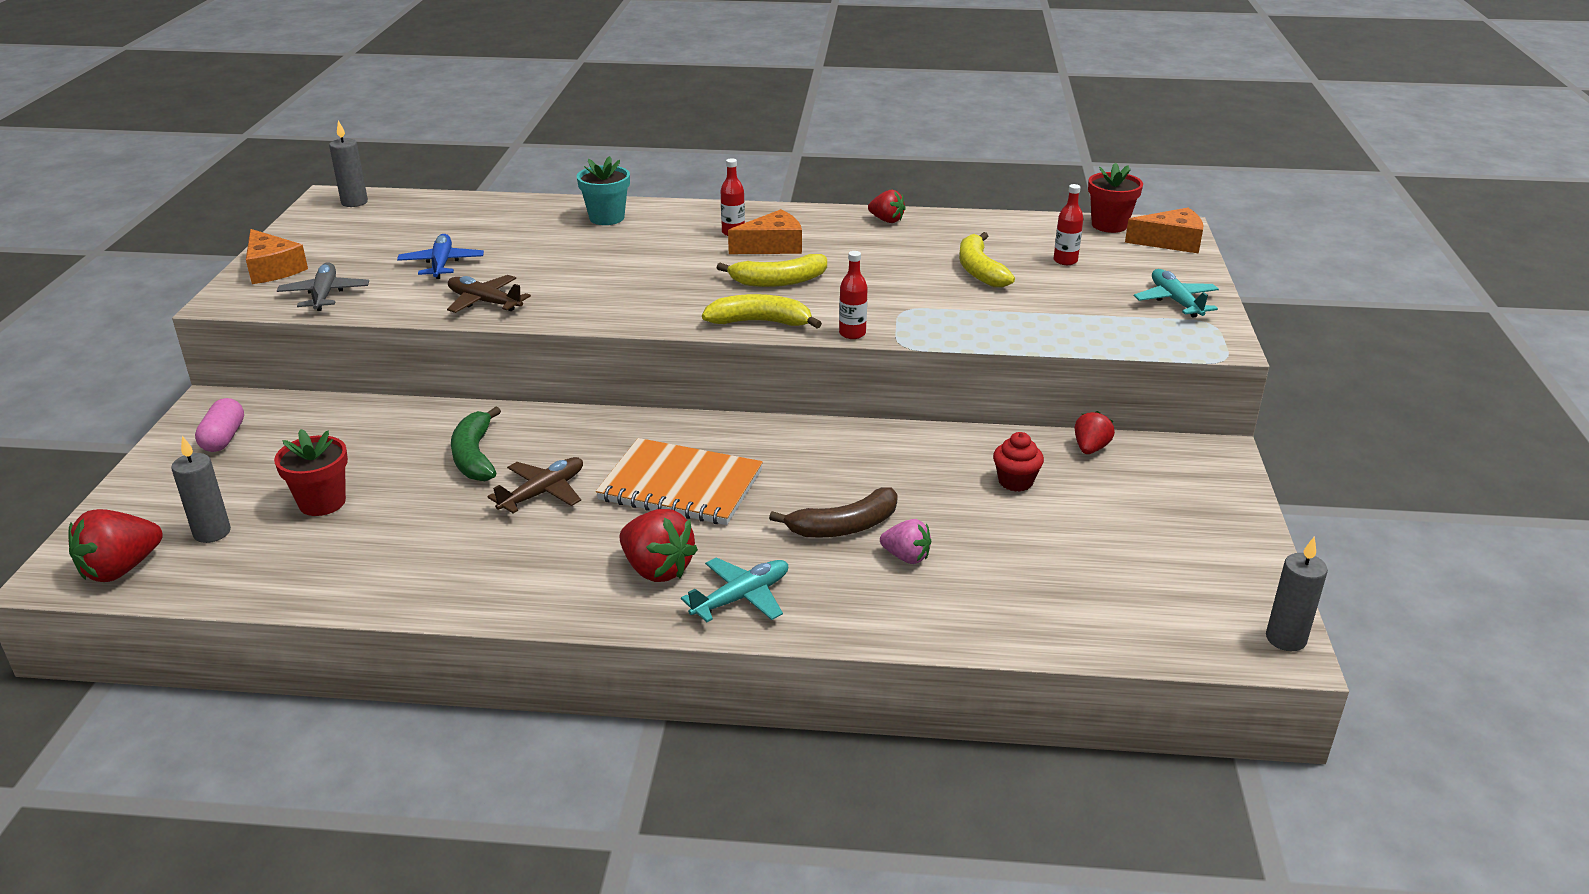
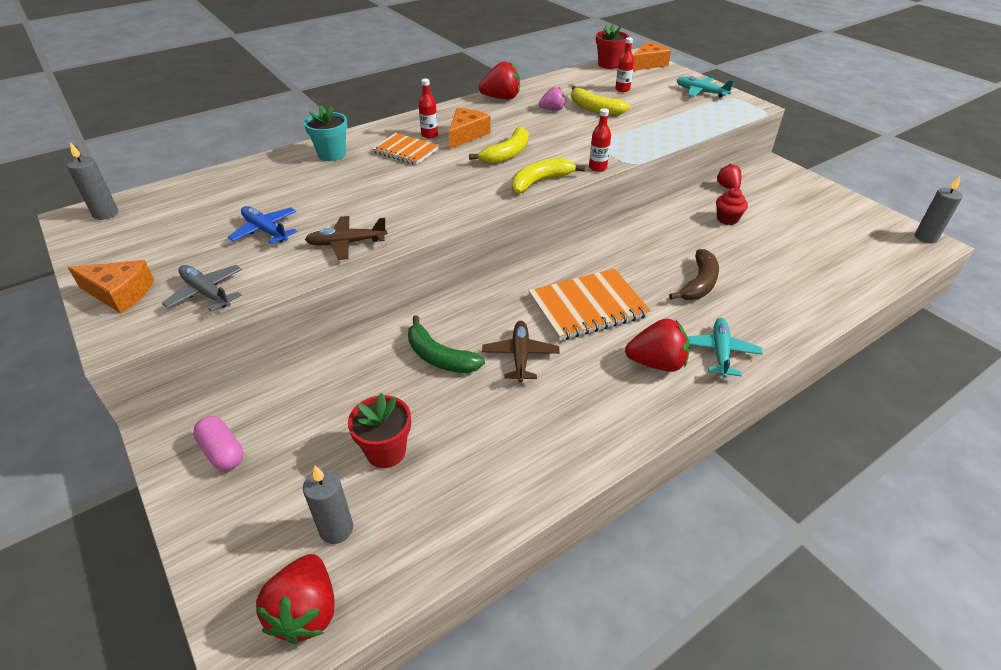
camera: 40 degrees left, 10 degrees up
(681, 240) = (405, 151): none -> orange notebook
(886, 220) = (501, 98): red strawberry -> red strawberry, size x1.61
(906, 557) = (749, 283): pink strawberry -> pink strawberry (552, 110)

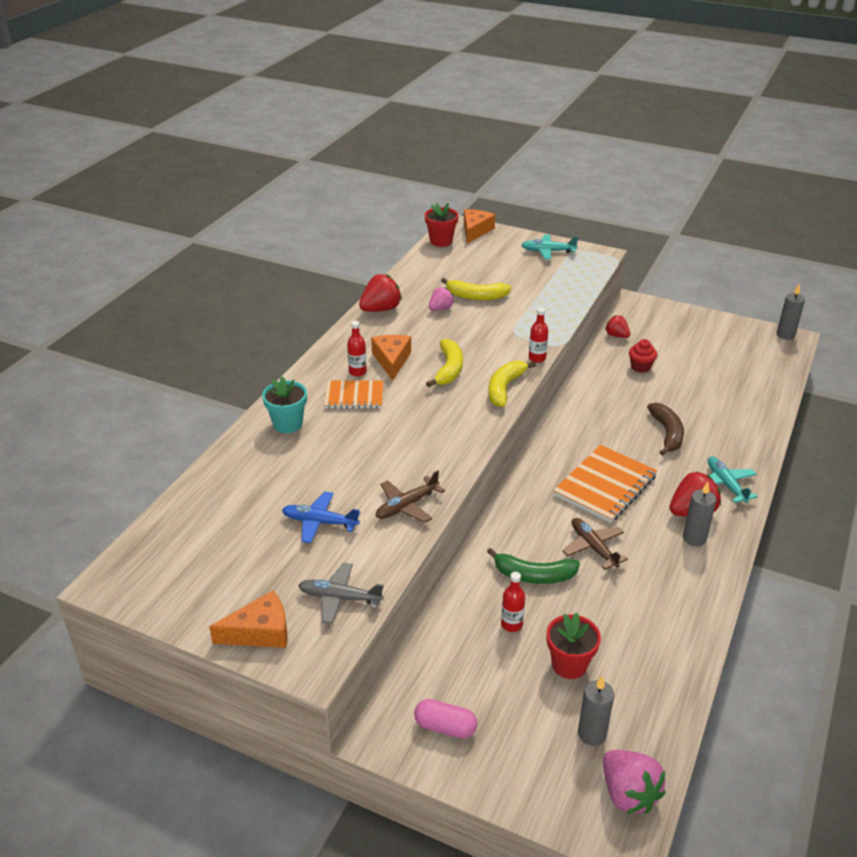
camera: 30 degrees left, 5 degrees down
(105, 214) = (135, 567): grey candle -> grey candle (694, 538)
(306, 611) = (628, 794): red strawberry -> pink strawberry
(622, 89) = (480, 267): red bottle -> red bottle (511, 624)

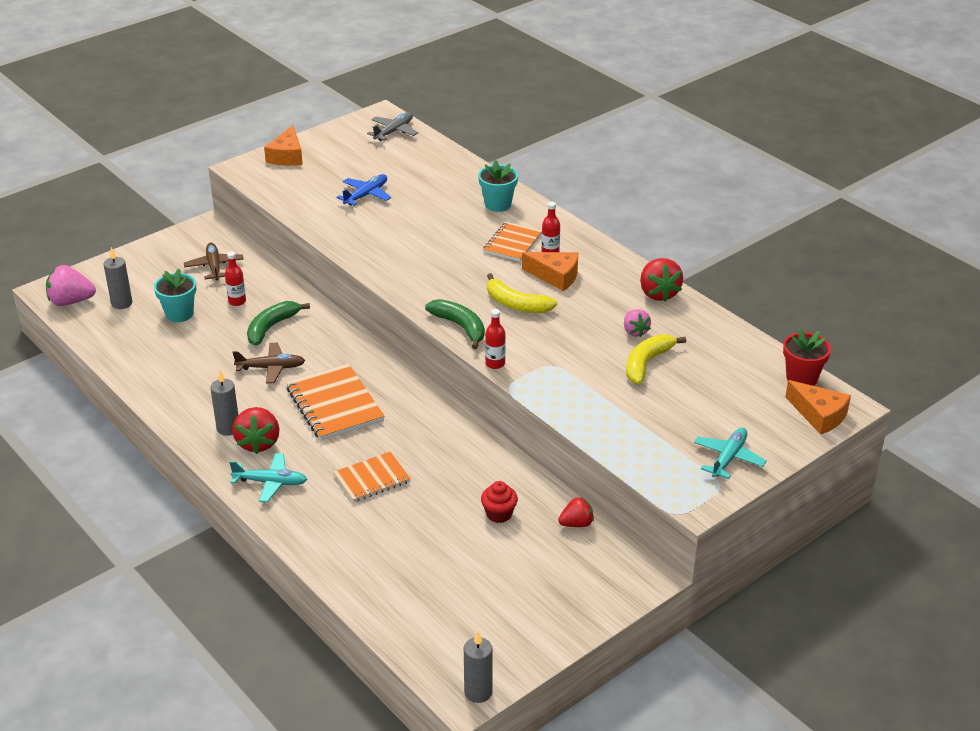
camera: 115 degrees right, 0 degrees up
(339, 598) = (286, 187): grey plane -> grey plane (394, 131)
(407, 506) = (349, 234): brown plane -> brown plane (214, 266)
(445, 727) = (187, 251): pink capsule -> none
(504, 388) = (460, 327): yellow banana -> green banana
(569, 665) = (179, 314): red flower pot -> turquoise flower pot
(667, 433) = (372, 479): brown banana -> orange notebook

